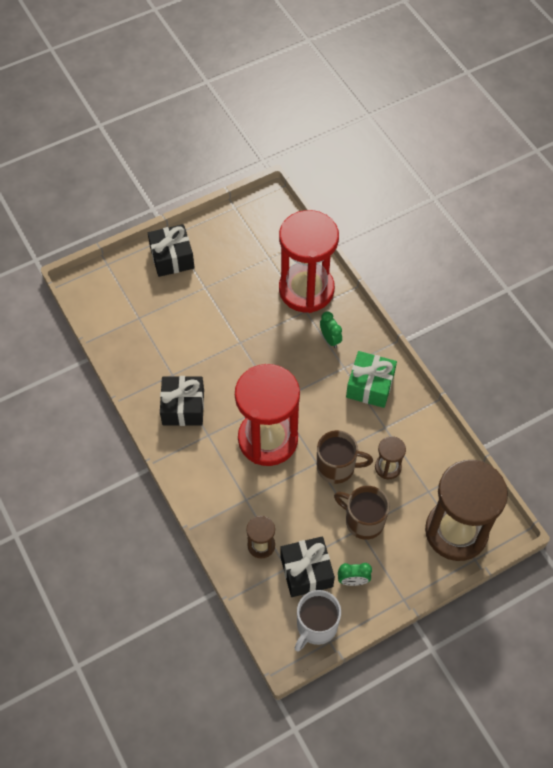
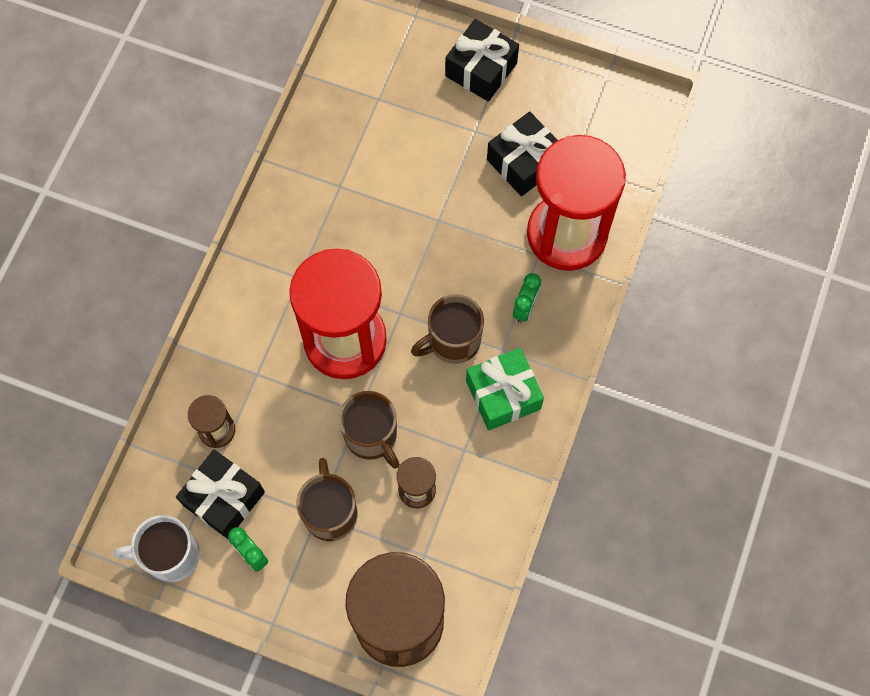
camera: 50 degrees right, 10 degrees up
(183, 407) = (310, 227): black gift -> black gift (524, 162)
(317, 387) = (452, 341): none -> brown mug

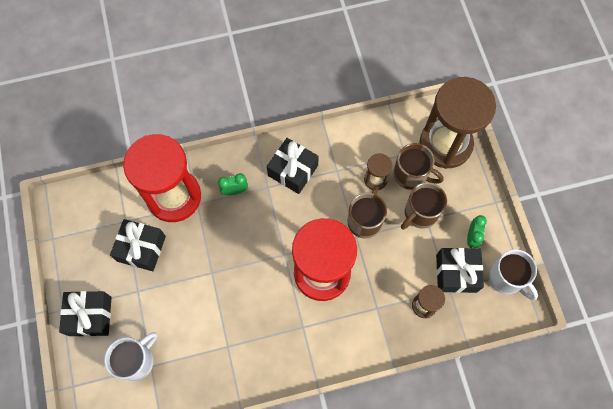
camera: 125 degrees left, 0 degrees up
(394, 88) = (137, 361): none -> white mug
(452, 341) = (281, 215): brown mug -> brown mug (411, 175)
(503, 395) = (293, 170): green gift -> black gift

